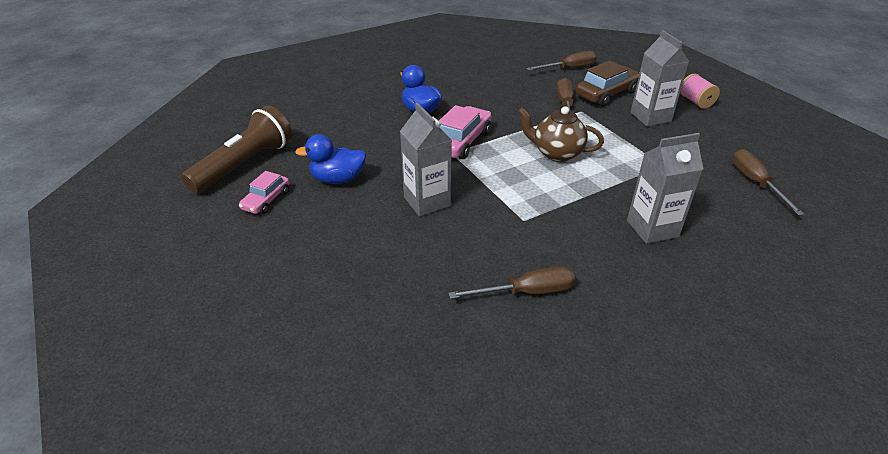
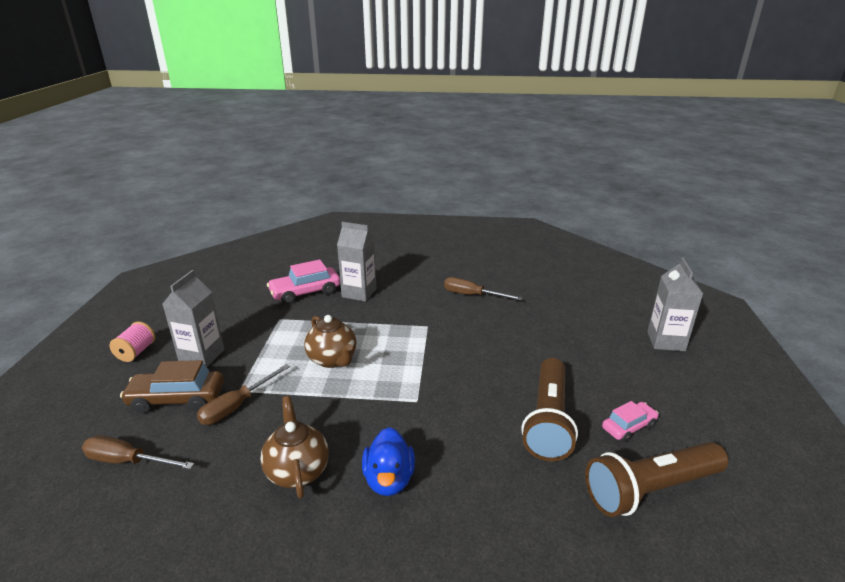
camera: 145 degrees left, 10 degrees down
(338, 179) = (548, 420): blue duck -> brown flashlight
(427, 201) = (482, 365): grey carton -> grey carton (666, 341)
(461, 142) = (395, 409): pink car -> pink car (305, 292)
(477, 95) = (297, 471): none -> brown teapot
(755, 183) = (253, 288): brown screwdriver -> none

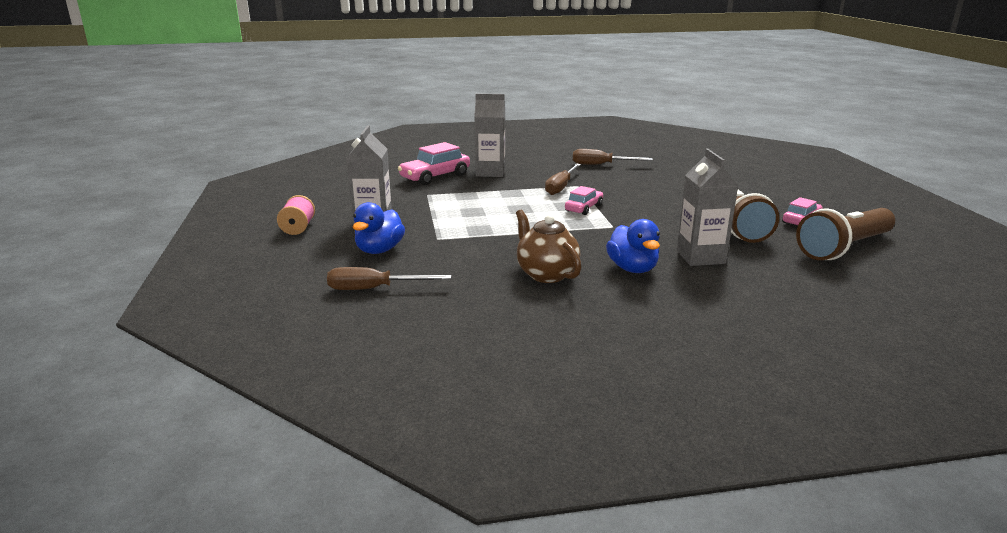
camera: 15 degrees left, 5 degrees down
(177, 399) = (379, 250): brown car -> blue duck
(237, 406) = (446, 247): brown screwdriver -> brown screwdriver (561, 187)
(333, 360) = (509, 213): brown teapot -> none
(408, 364) = (584, 208): none -> pink car
(666, 341) = (791, 175): grey carton -> grey carton (700, 257)

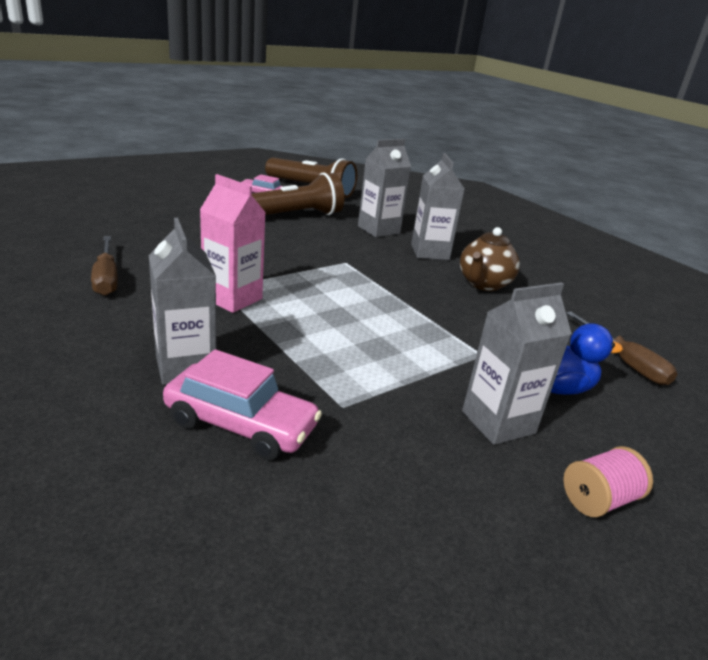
camera: 120 degrees left, 5 degrees up
(561, 187) = (232, 298): brown screwdriver -> pink carton
(584, 208) = (303, 279): pink car -> none
(632, 269) = (430, 252): blue duck -> grey carton

